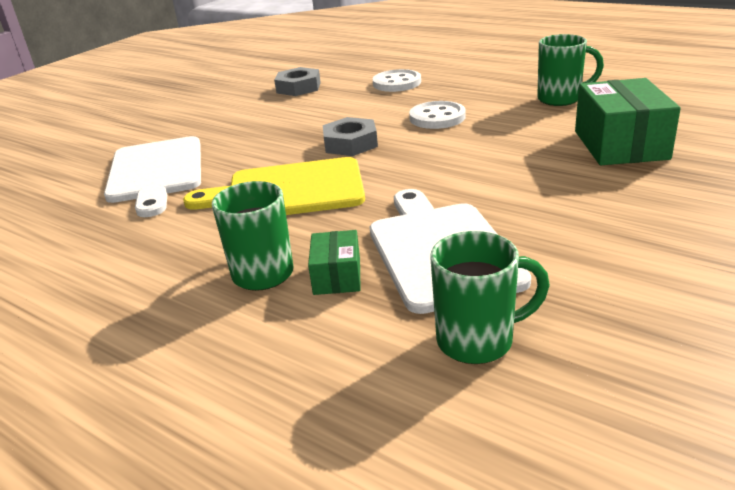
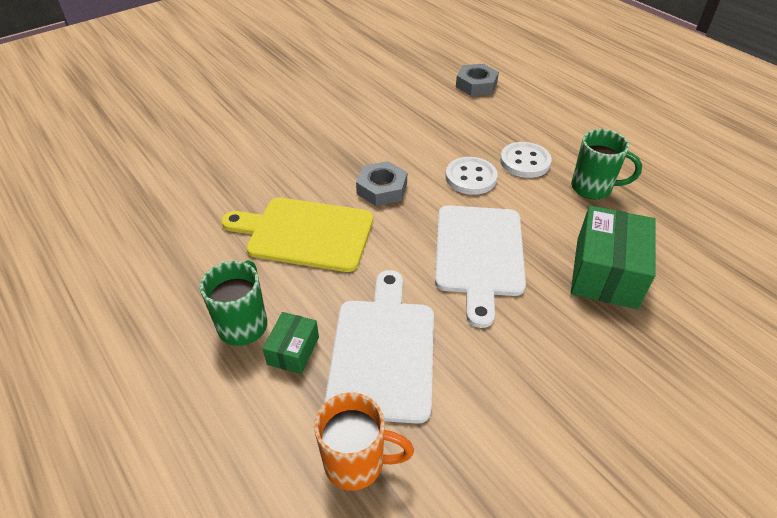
camera: 15 degrees right, 15 degrees up
(155, 172) = (218, 173): white cutting board -> white cutting board (478, 254)
(298, 87) = (377, 94): grey nut -> grey nut (476, 85)
(397, 83) = (462, 115): white button -> white button (525, 162)
(478, 340) = (357, 463): green mug -> orange mug

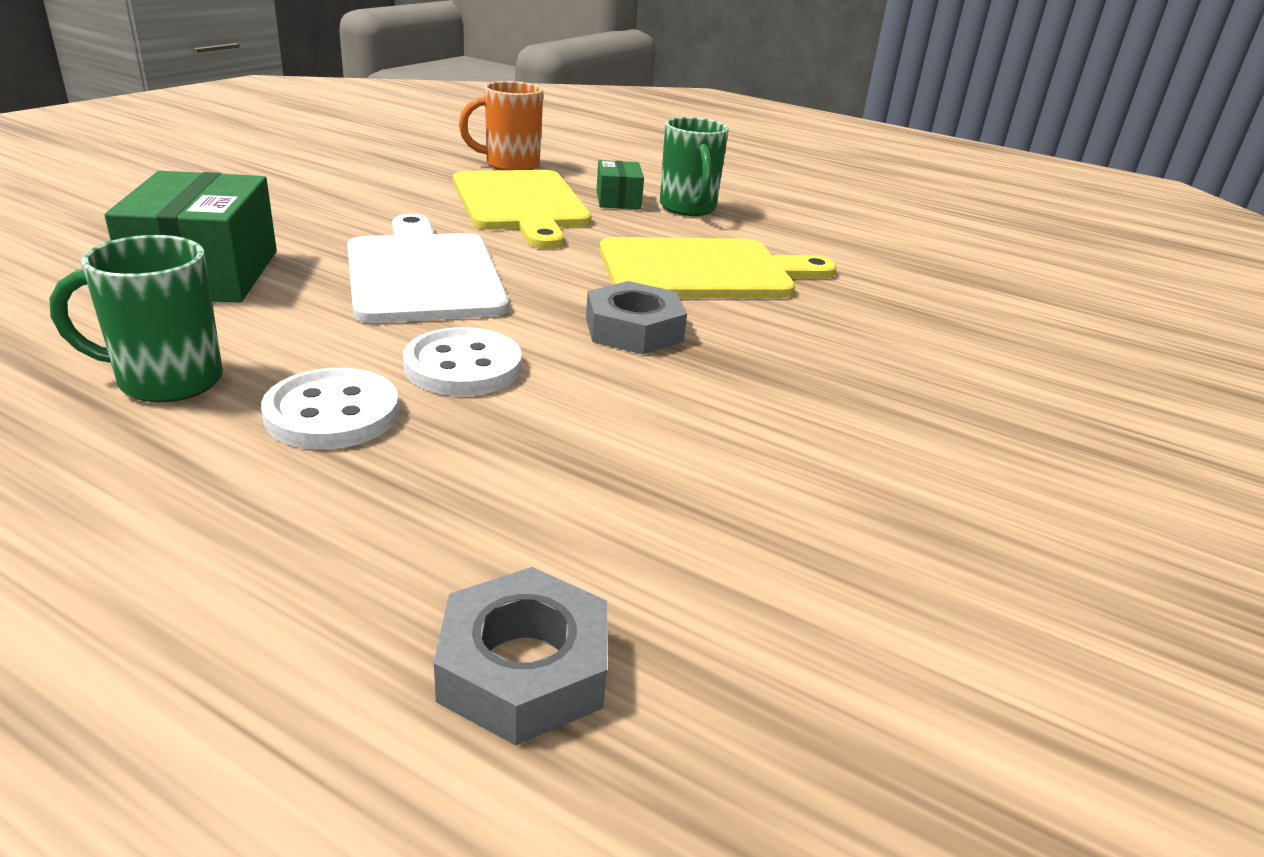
camera: 155 degrees right, 15 degrees down
(383, 352) = (520, 204): white cutting board -> yellow cutting board

